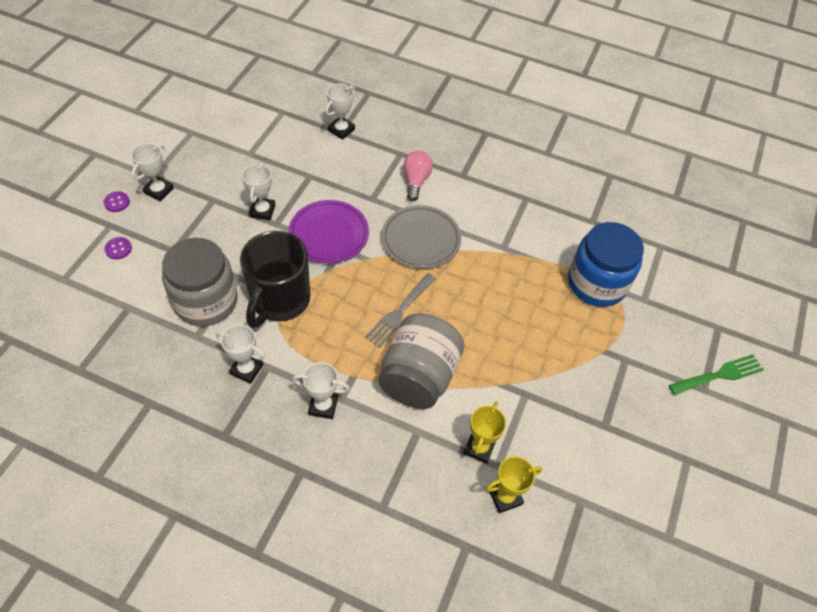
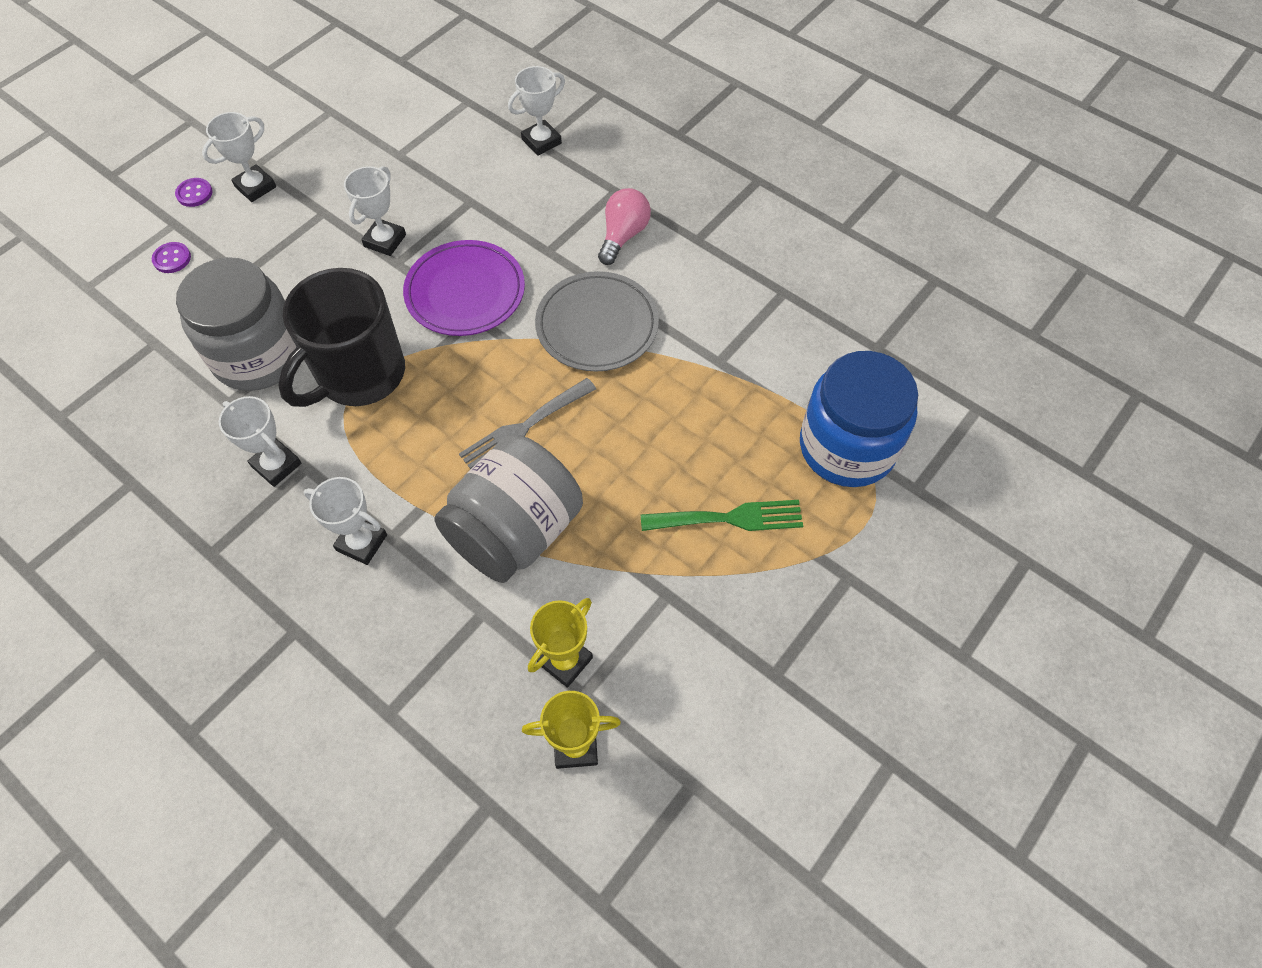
camera: 20 degrees right, 5 degrees up
(719, 375) = (998, 639): green fork -> green fork (729, 518)

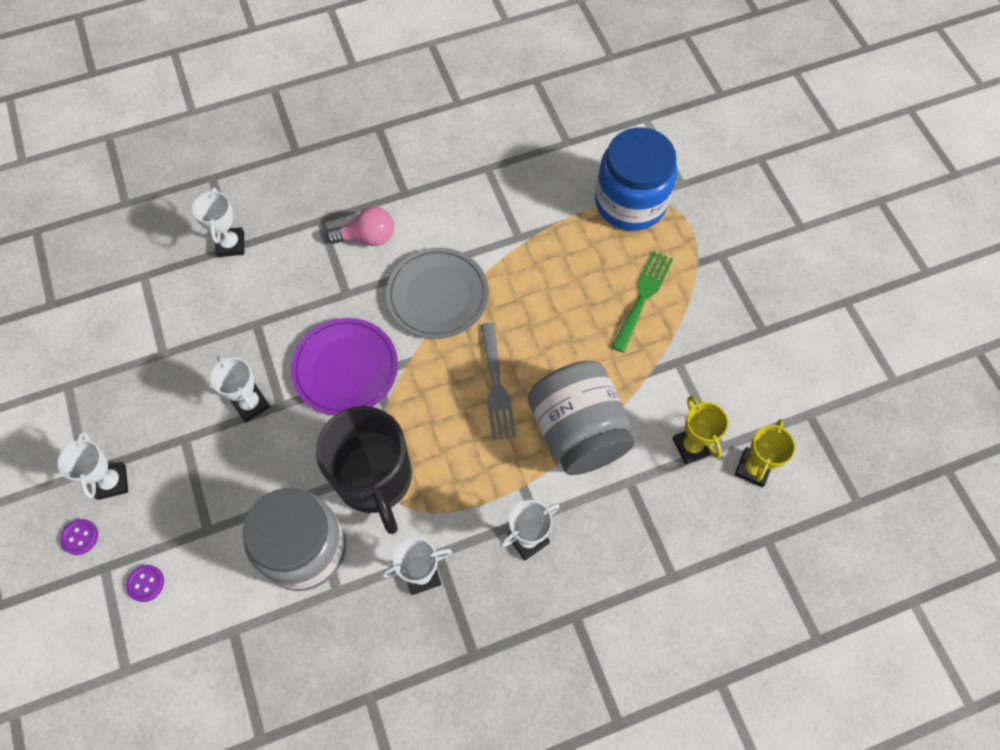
camera: 60 degrees left, 5 degrees up
(623, 235) = (367, 237): pink light bulb -> pink light bulb turned 120 degrees clockwise

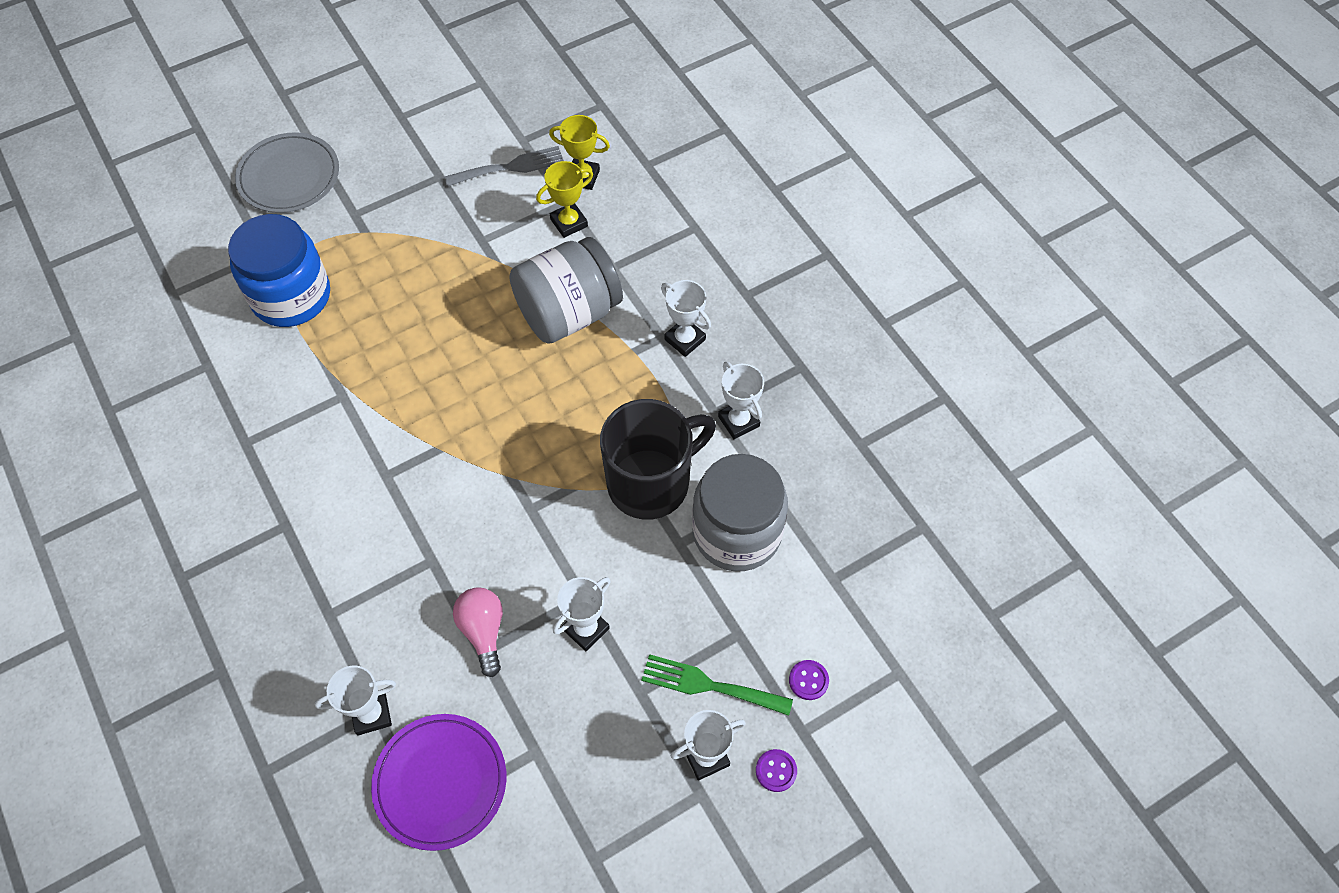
camera: 100 degrees left, 5 degrees down
(345, 368) = (528, 539): purple plate -> purple plate (440, 782)
(367, 237) = (351, 554): pink light bulb -> pink light bulb (483, 631)
(437, 295) = (425, 463): grey plate -> grey plate (289, 176)
(496, 386) = (529, 389): grey fork -> grey fork (510, 167)
(643, 296) = (410, 274): green fork -> green fork (709, 685)

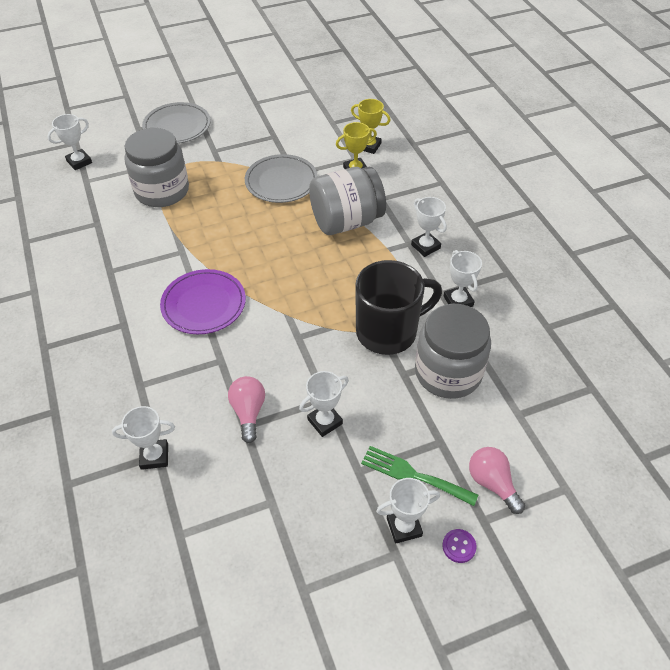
camera: 10 degrees right, 10 degrees down
(153, 261) = (79, 162): none -> white trophy
(291, 296) = (162, 191): blue jar -> grey jar
(440, 782) = (195, 512): purple plate -> purple plate (204, 304)
(464, 257) = (281, 182): none -> grey plate
(510, 167) = (321, 136): grey fork -> none
(808, 680) = (492, 483): purple button -> pink light bulb

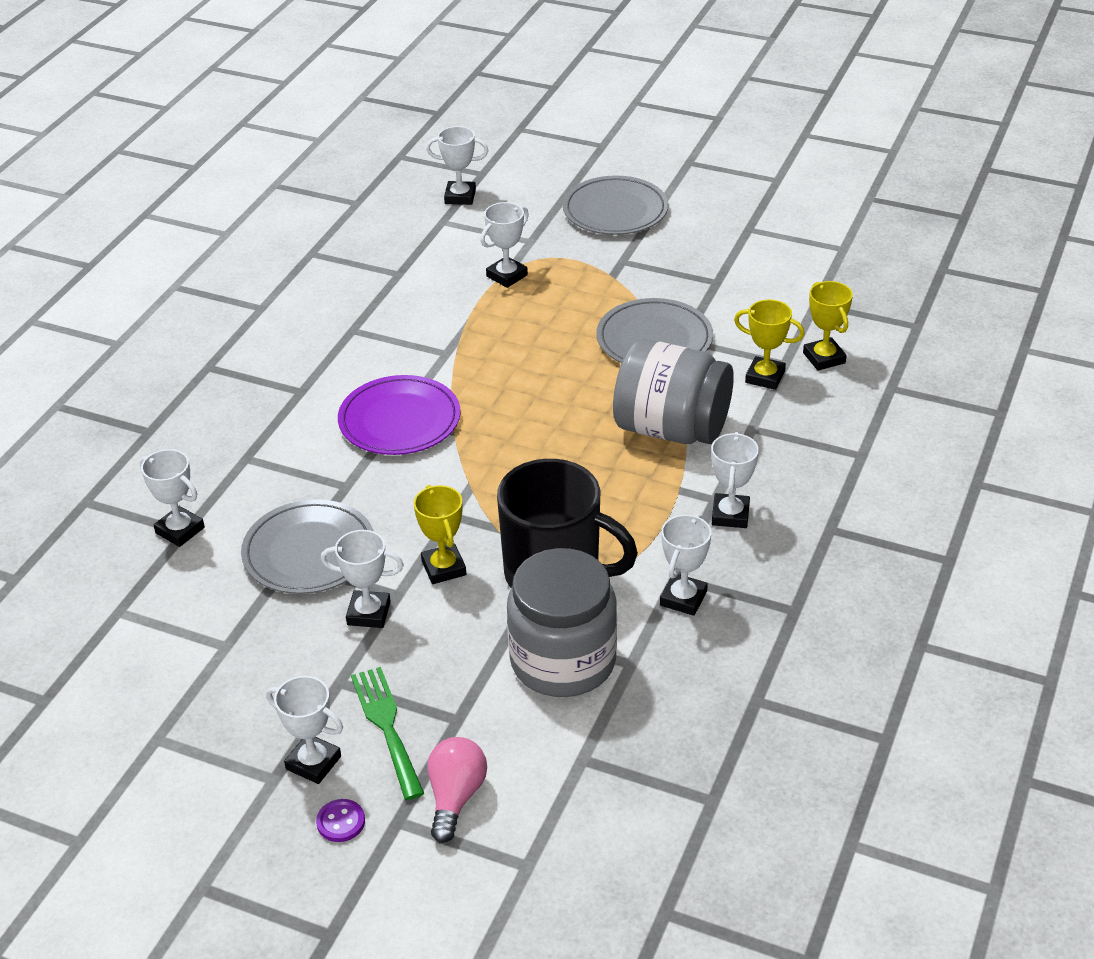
camera: 45 degrees right, 10 degrees down
(162, 191) = (507, 276): grey jar -> white trophy
(248, 412) = (309, 552): pink light bulb -> grey plate
(331, 368) = (444, 568): none -> yellow trophy

